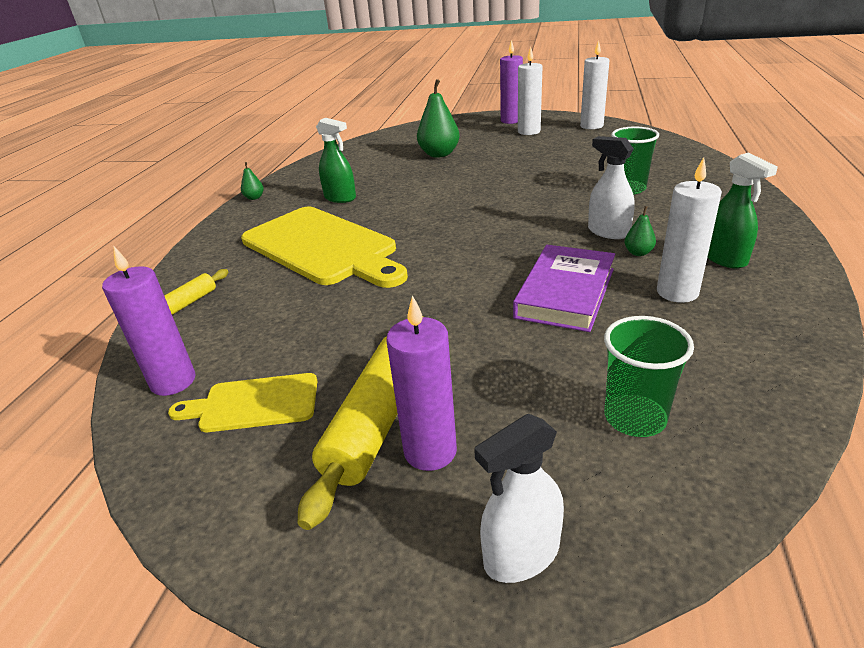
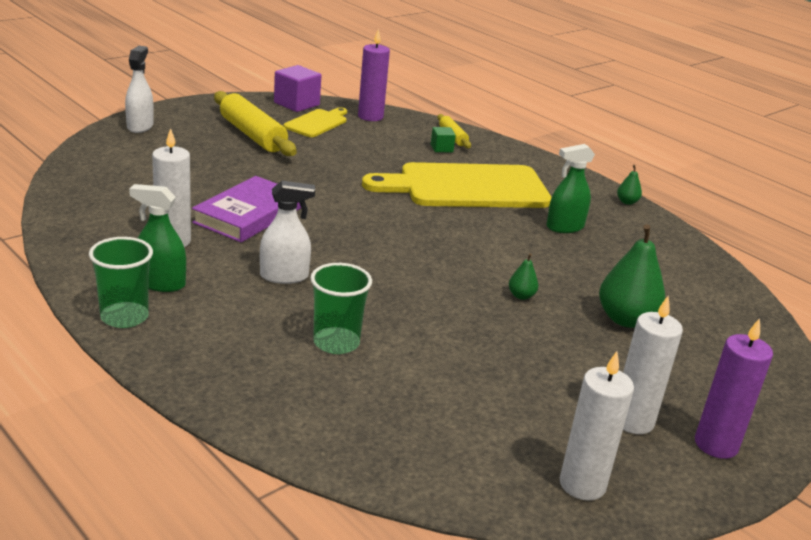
camera: 120 degrees right, 5 degrees down
(186, 472) = (296, 104): none -> purple cube
(234, 294) = (441, 148): none -> green cube
(430, 451) = (213, 135): purple candle -> none
(565, 293) = (248, 215): purple book -> purple book turned 60 degrees clockwise
(635, 418) = (136, 171): green cup -> green cup (124, 317)
(638, 253) = (235, 264): green pear -> green pear (521, 296)

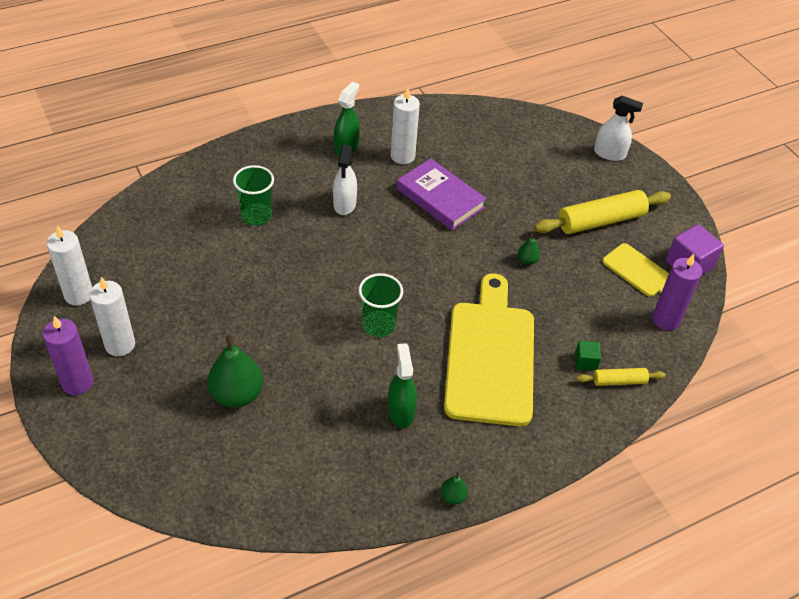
camera: 105 degrees right, 20 degrees up
(124, 317) = (310, 129): green cup -> green cup (378, 325)
(521, 296) = (288, 334): green pear -> green pear (527, 260)

